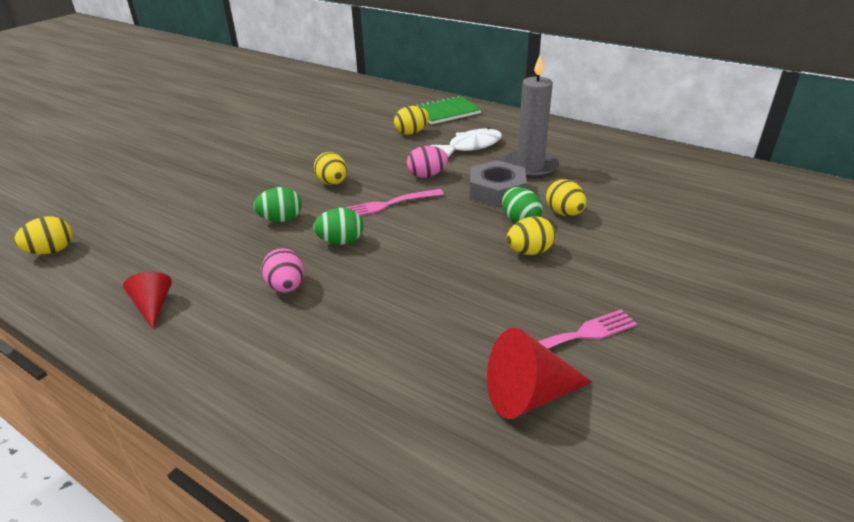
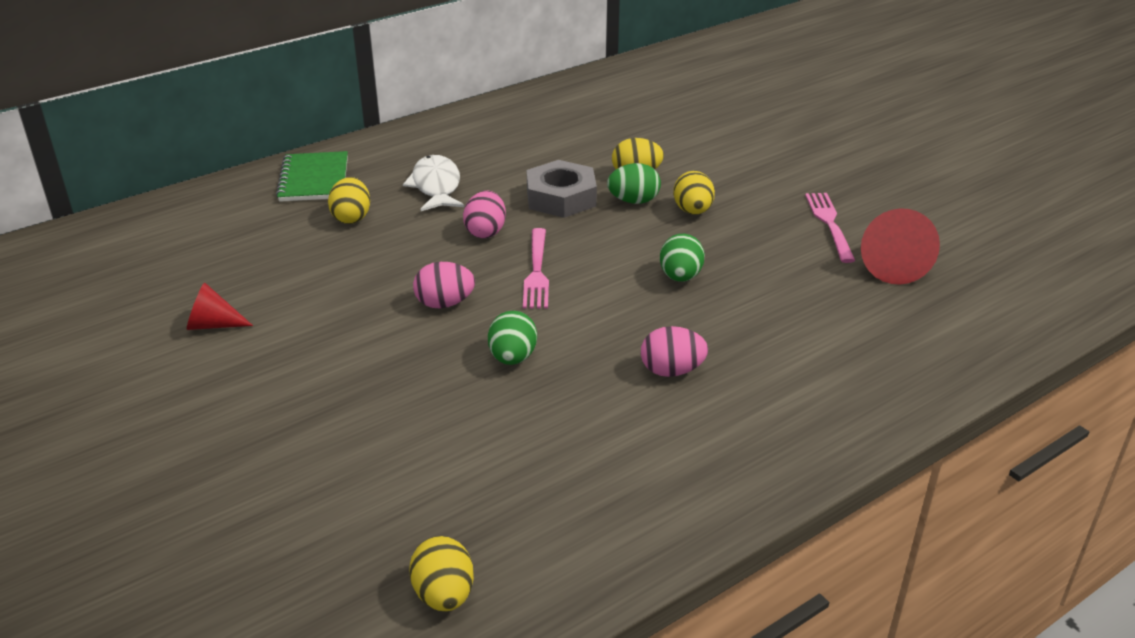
camera: 70 degrees left, 0 degrees up
(153, 306) = (657, 481): red cone -> red cone (213, 325)
(332, 183) = (444, 303): yellow egg -> pink egg
(341, 241) = (599, 319): green egg -> green egg (680, 277)
(530, 167) = (524, 165): grey candle -> none

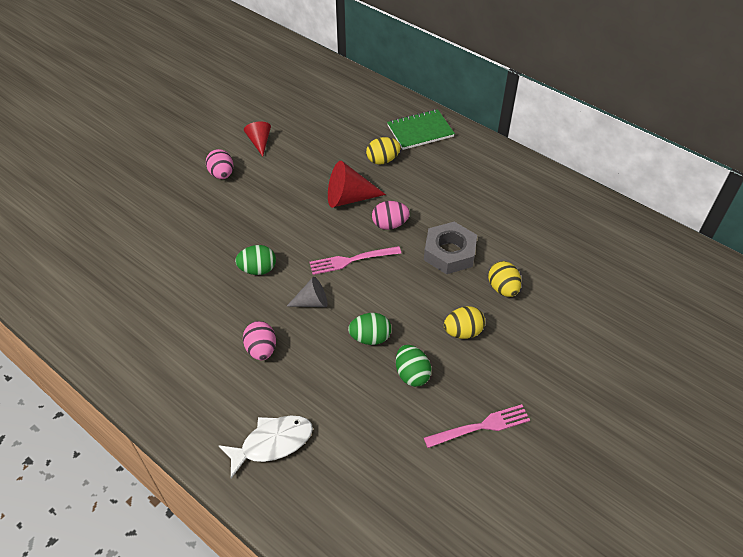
camera: 75 degrees right, 15 degrees up
(436, 186) = (436, 187): white fish -> white fish (272, 443)
(444, 303) = (304, 226): pink egg -> pink egg (222, 174)
(444, 595) = (70, 287): yellow egg -> none
(600, 315) = (312, 302): none -> grey cone
(633, 201) = (462, 294): green egg -> green egg (412, 374)
(892, 265) = (433, 476): red cone -> red cone (348, 198)

